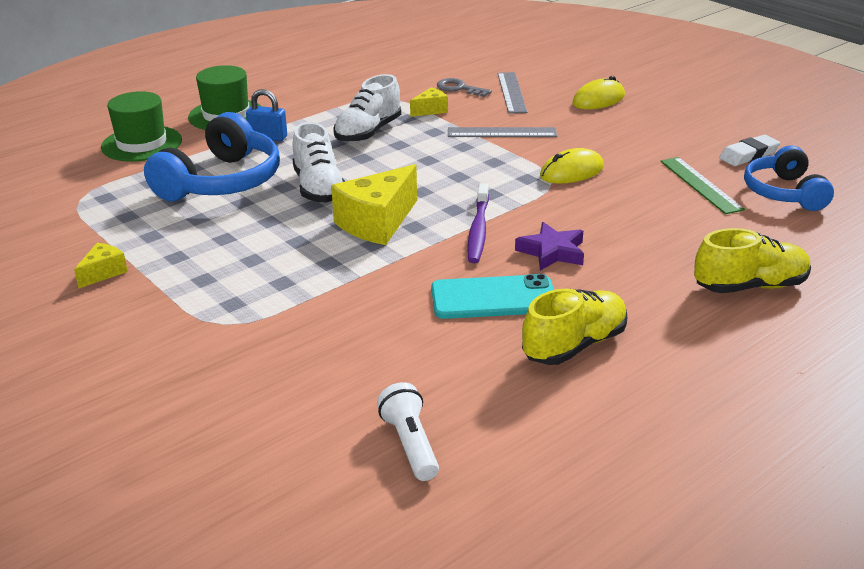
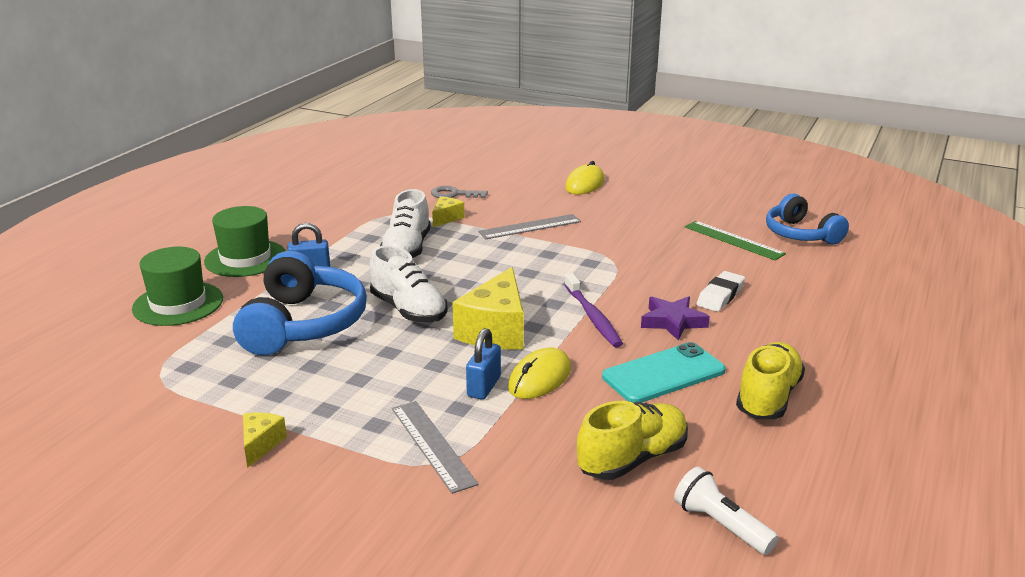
camera: 25 degrees left, 5 degrees down
(320, 270) = (484, 387): none -> blue padlock
(512, 92) = (505, 190): grey ruler -> grey ruler (433, 445)
(571, 172) = (622, 249): yellow mouse -> yellow mouse (539, 378)
(749, 155) = (746, 209): white eraser -> white eraser (720, 296)
(750, 286) = (849, 314): yellow shoe -> yellow shoe (632, 459)

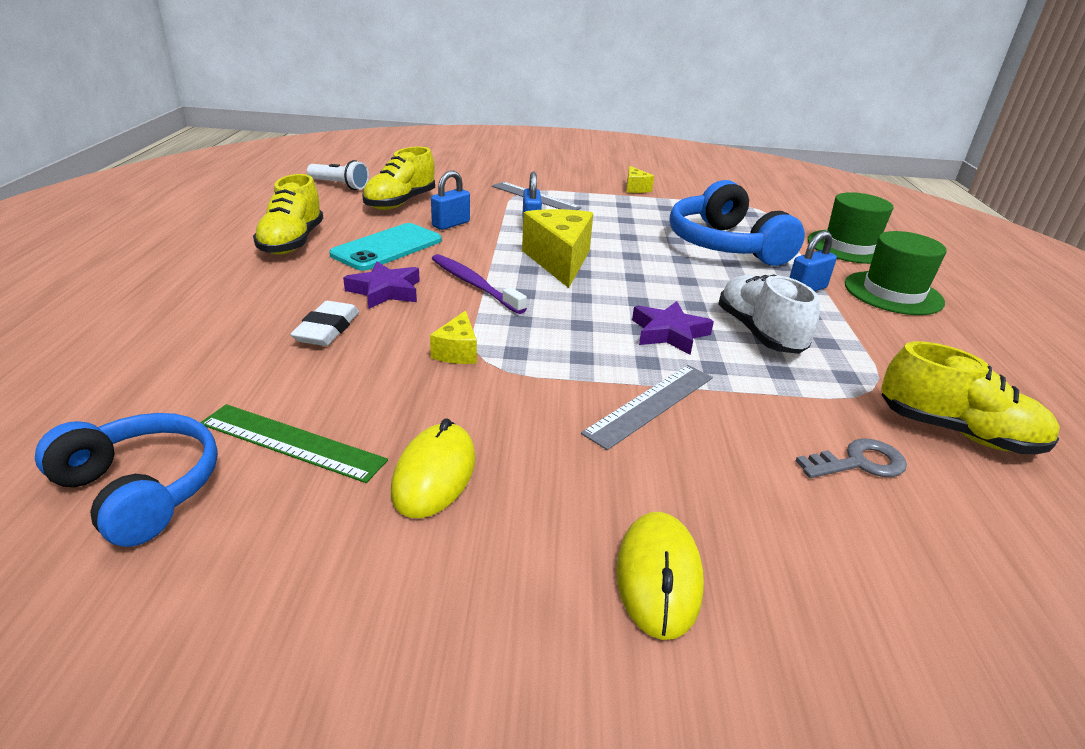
camera: 155 degrees right, 5 degrees up
(382, 195) = (957, 432): none -> yellow shoe
(408, 310) = (657, 267): white shoe -> none
(446, 218) = (788, 397): yellow cheese -> yellow cheese (457, 352)
(472, 258) = (669, 333): none -> purple star
(539, 378) = (492, 234): yellow mouse -> yellow mouse (434, 474)
(580, 402) = (451, 224): none -> blue padlock

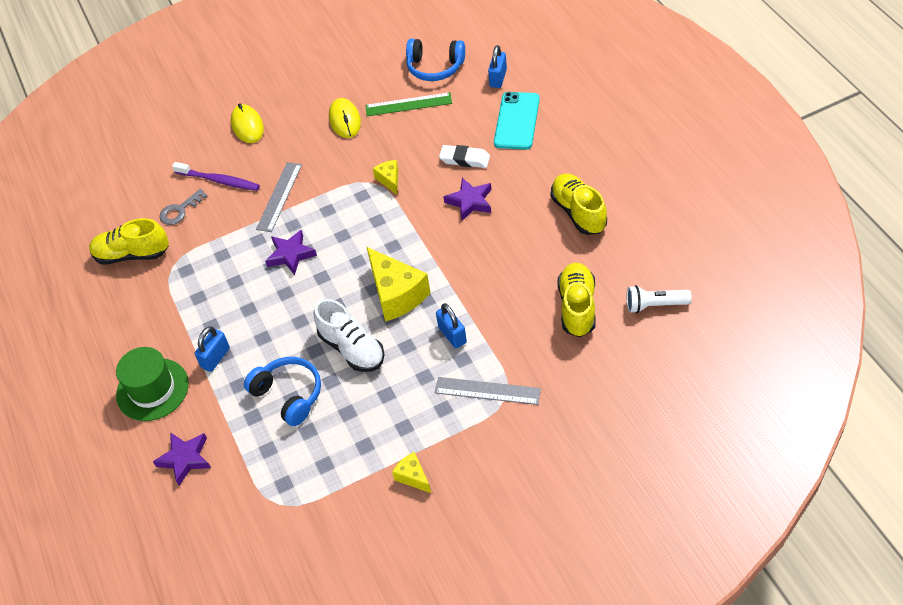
camera: 160 degrees right, 20 degrees up
(327, 329) = (465, 159): white eraser -> white eraser turned 60 degrees counterclockwise
(387, 247) = (517, 242): turquoise phone -> turquoise phone (517, 121)
(451, 224) = (508, 298): blue padlock -> blue padlock (498, 78)
(474, 284) = (427, 236): purple toothbrush -> purple toothbrush (218, 180)
(725, 245) = (289, 395): blue headphones -> blue headphones, size x0.66
(759, 333) = (239, 284): white shoe -> white shoe (352, 348)
(849, 247) = (185, 459): green hat -> purple star

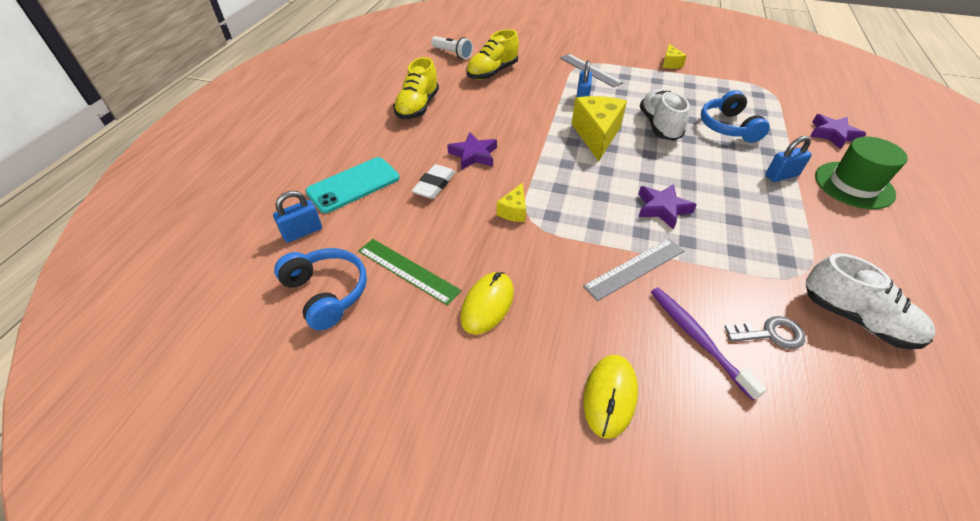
camera: 145 degrees left, 5 degrees down
(132, 254) = (856, 319): yellow shoe -> white shoe
(465, 159) = (434, 185): white eraser -> white eraser turned 60 degrees clockwise

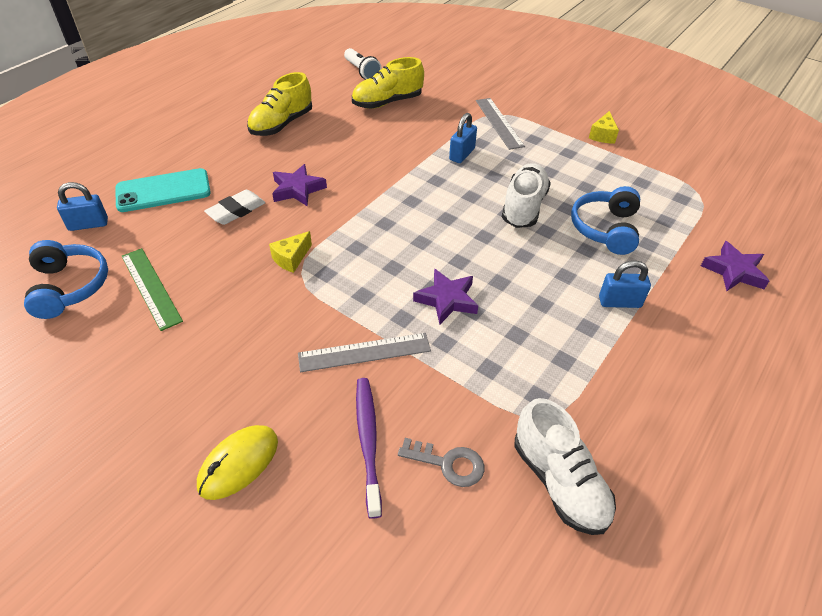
camera: 20 degrees right, 0 degrees up
(487, 304) = (196, 342): yellow mouse -> none
(596, 135) = (443, 200): yellow cheese -> none
(854, 185) = (702, 338): green hat -> none

